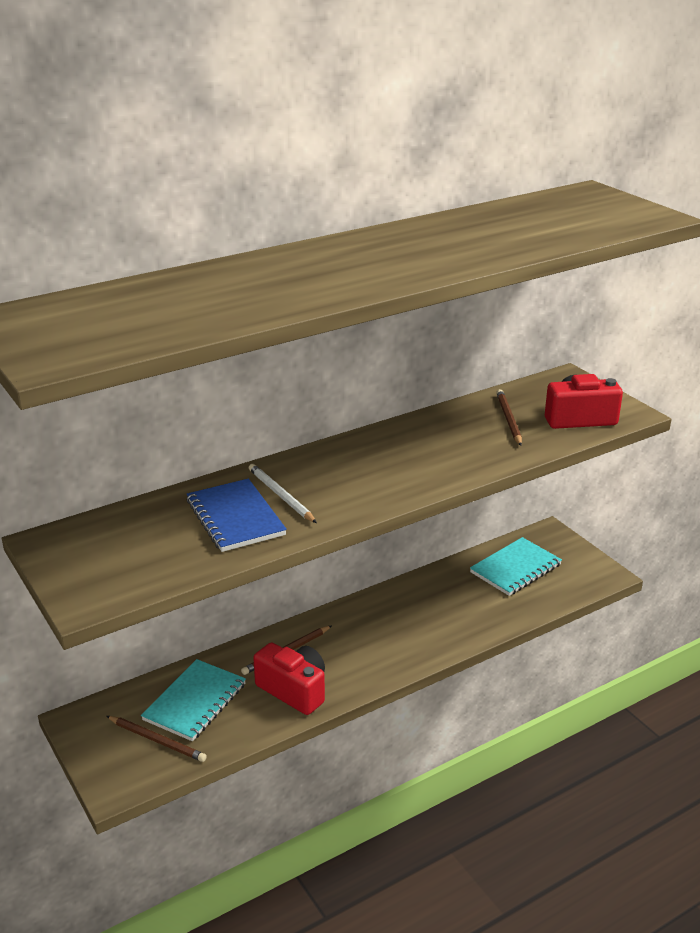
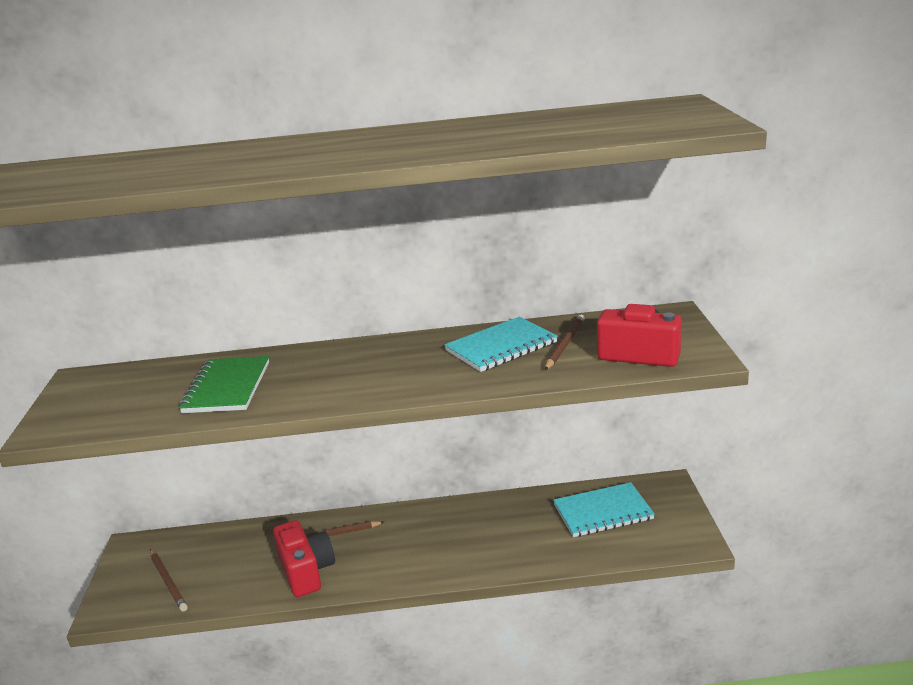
camera: 30 degrees right, 5 degrees down
(195, 702) = (223, 558): turquoise notebook -> turquoise notebook (501, 347)
(235, 518) = (227, 387): blue notebook -> green notebook
(280, 495) = (283, 376): white pencil -> none

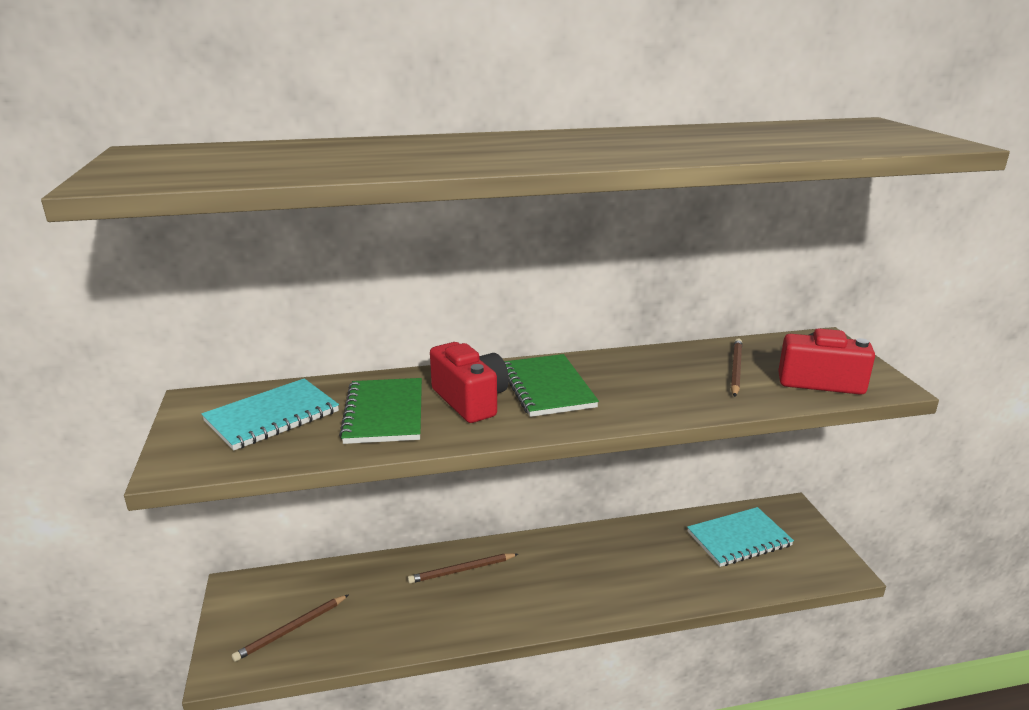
camera: 10 degrees left, 0 degrees up
(168, 581) = (291, 629): brown pencil -> brown pencil turned 90 degrees clockwise
(306, 571) = (448, 613): red camera -> red camera (470, 400)
(379, 363) = (547, 388): none -> green notebook
(501, 347) = (670, 371): turquoise notebook -> turquoise notebook (272, 417)

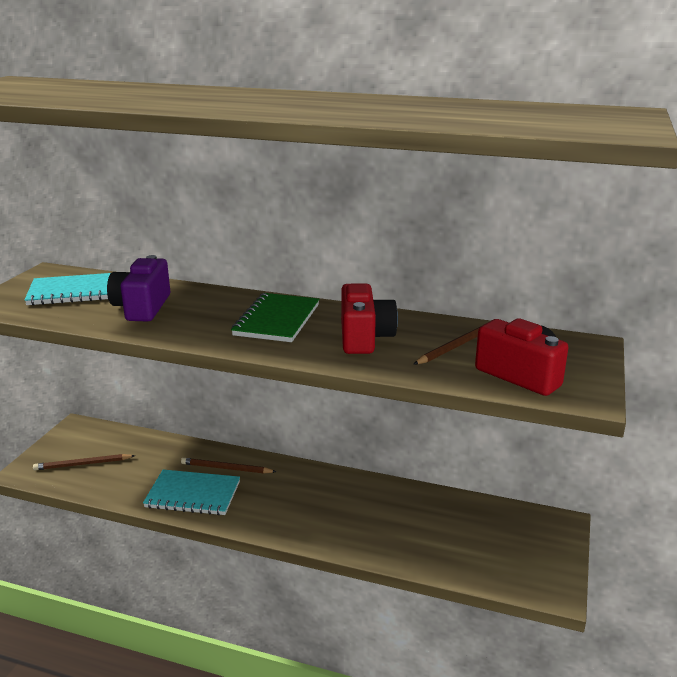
camera: 30 degrees right, 0 degrees up
(384, 413) = (142, 307): green notebook -> purple camera
(470, 400) = (209, 314): red camera -> red camera (364, 337)
(739, 539) = (478, 529): turquoise notebook -> turquoise notebook (193, 495)

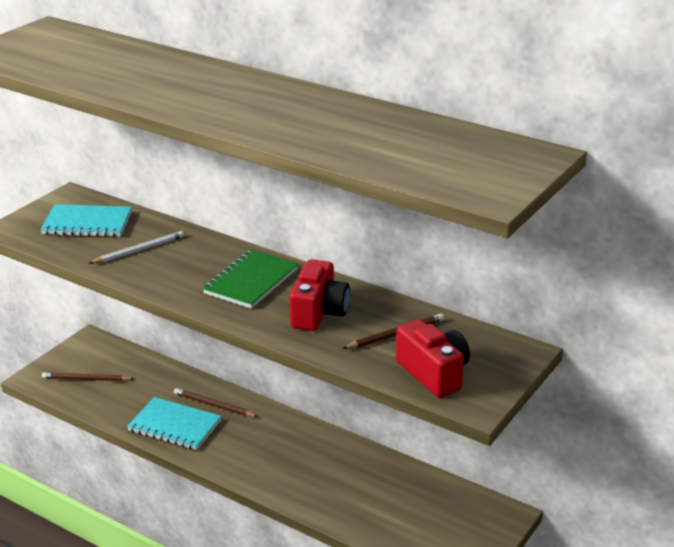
camera: 15 degrees right, 5 degrees up
(142, 307) = (139, 250): purple camera -> white pencil

